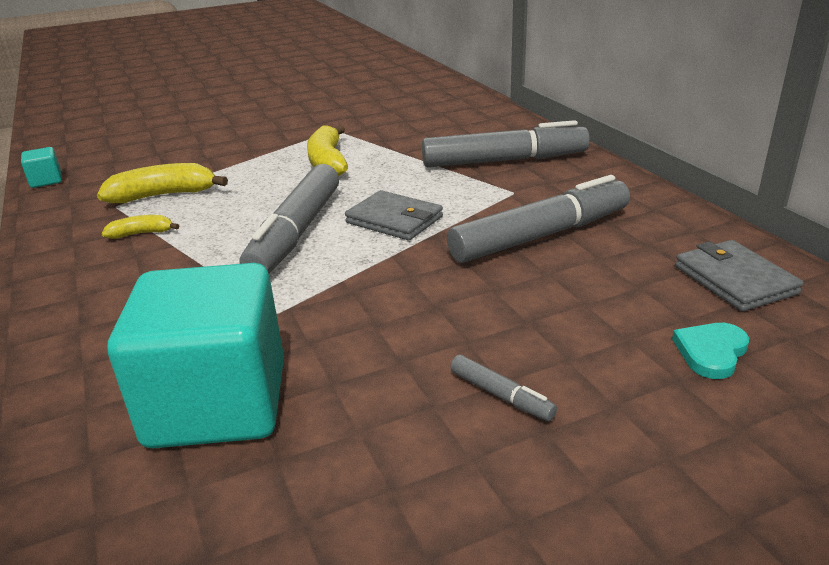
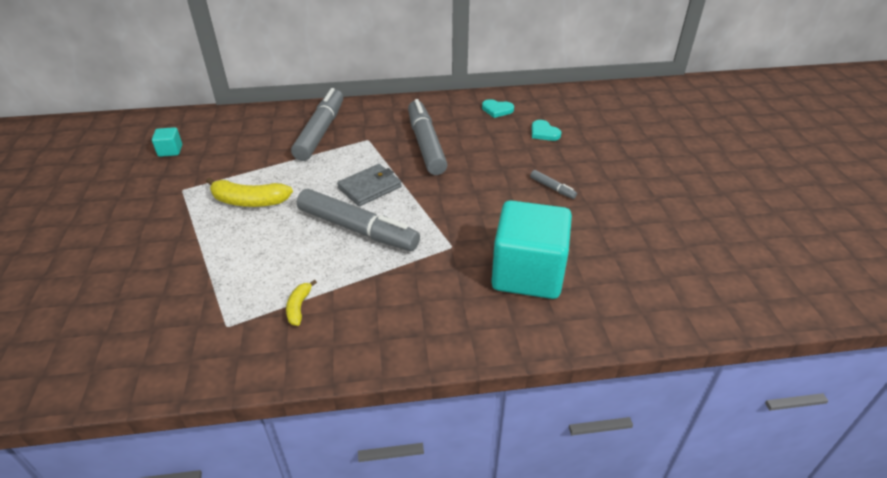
camera: 75 degrees left, 10 degrees up
(46, 181) = (109, 385): turquoise cube -> turquoise cube (170, 151)
(164, 195) = (231, 294): yellow banana -> none
(501, 395) = (552, 188): grey marker -> grey marker turned 75 degrees clockwise
(734, 280) = (497, 110): grey wallet -> turquoise heart

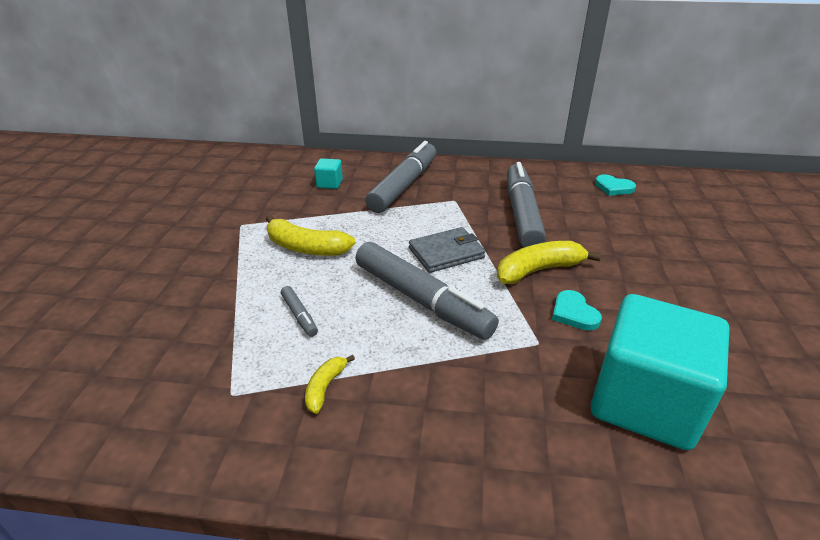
camera: 15 degrees right, 5 degrees down
(170, 151) = (243, 184): turquoise cube -> turquoise cube (329, 184)
(445, 190) = (539, 270): none -> yellow banana
(544, 133) = (673, 220): turquoise heart -> turquoise heart (574, 313)
(552, 188) = (683, 289): grey marker -> grey marker (299, 315)

